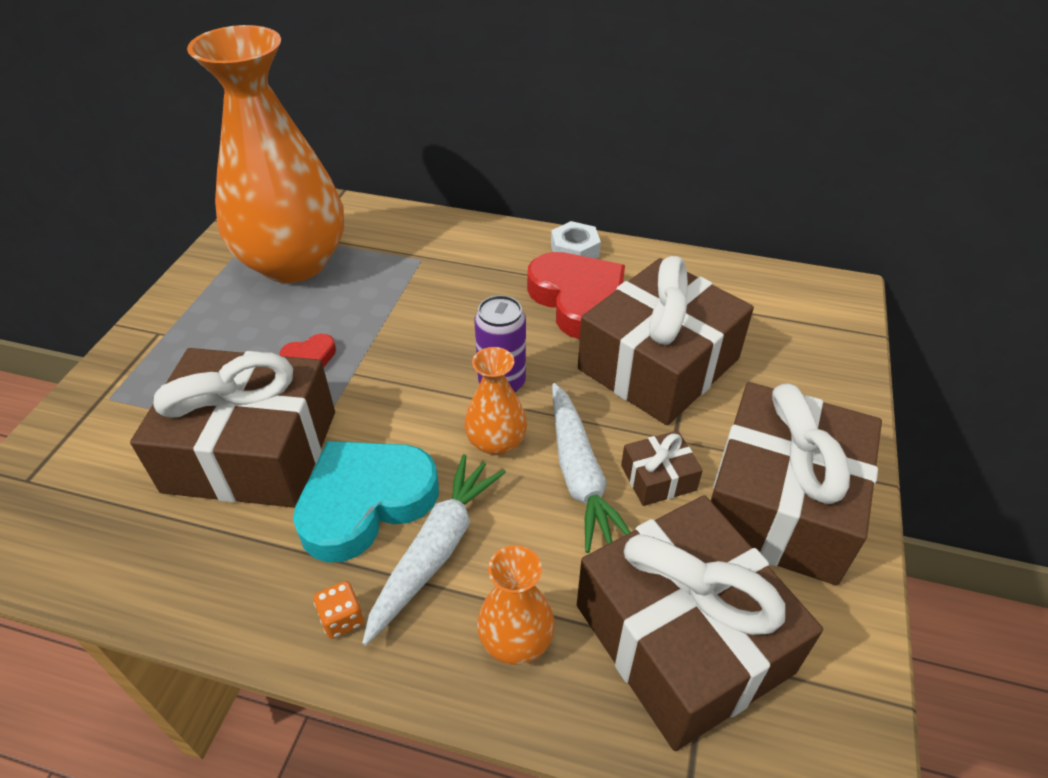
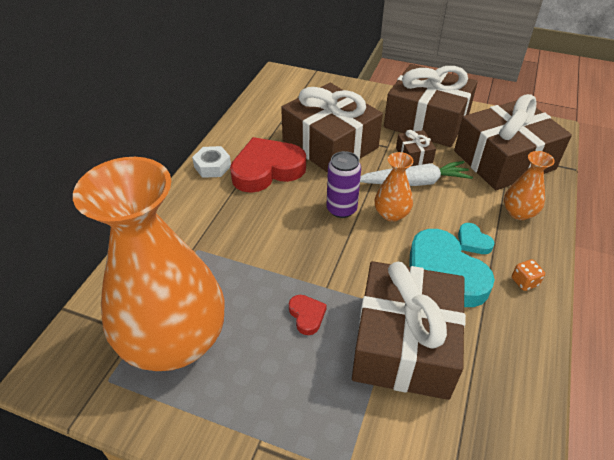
camera: 85 degrees left, 0 degrees up
(436, 550) = (473, 242): white carrot -> turquoise heart

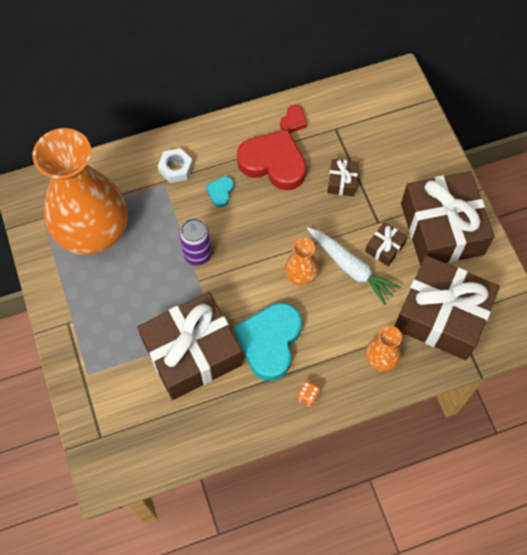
camera: 50 degrees right, 20 degrees up
(212, 166) = (244, 127): white nut -> white nut (175, 168)
(307, 316) = (167, 285): red heart -> red heart (293, 121)
(330, 144) = (342, 182): brown gift -> brown gift, size x0.42
(341, 209) = (276, 240): purple can -> purple can (197, 254)
(473, 242) = (319, 343): turquoise heart -> turquoise heart (220, 192)

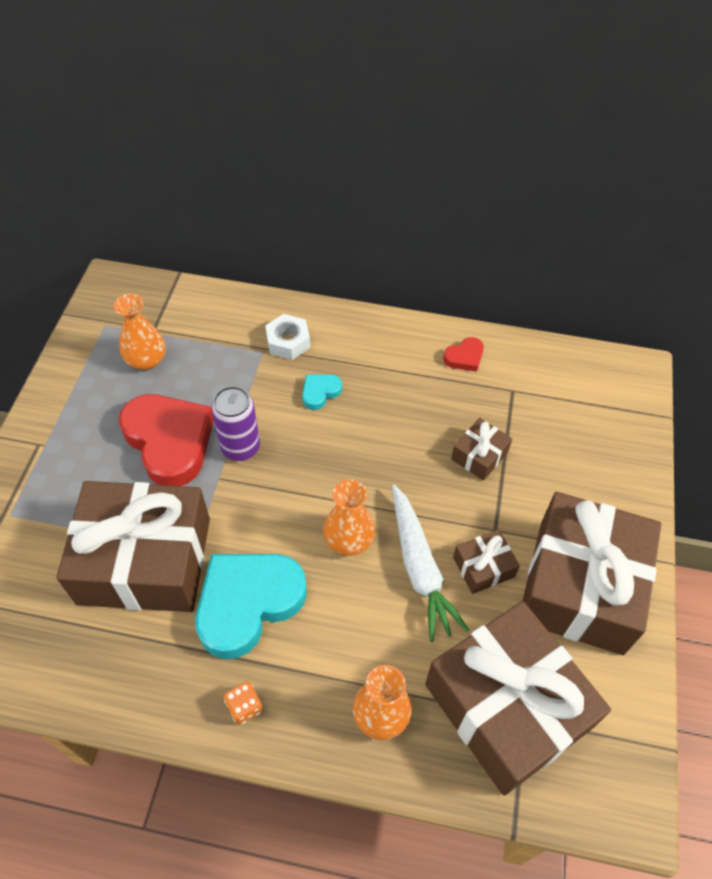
camera: 30 degrees right, 10 degrees down
(93, 230) = (146, 360): orange vase -> orange vase, size x0.41
(273, 163) = (407, 391): red heart -> red heart (169, 442)

